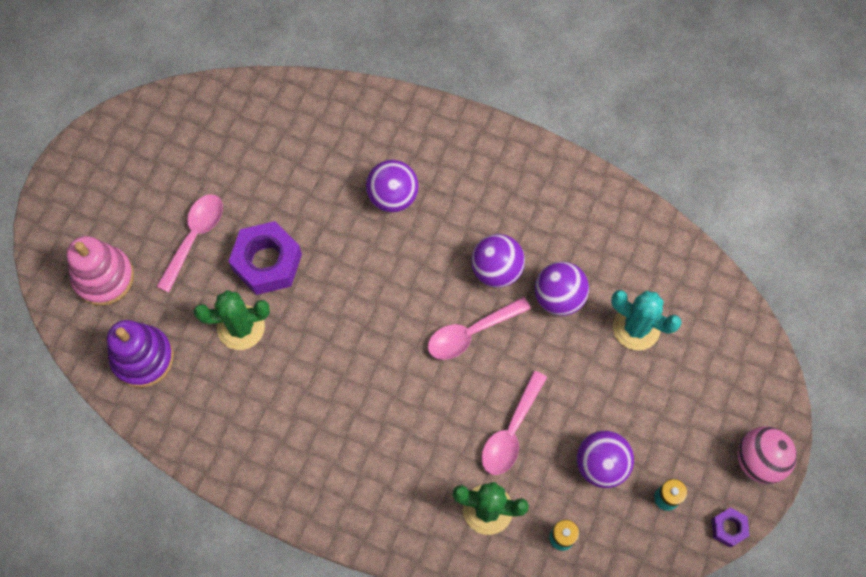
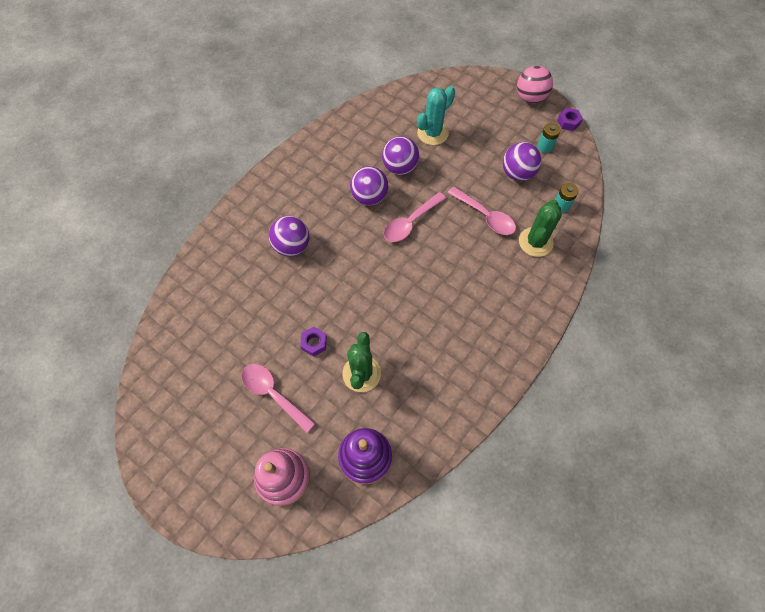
camera: 75 degrees left, 5 degrees down
(267, 262) = (314, 343): purple nut -> purple nut, size x0.49
(471, 333) = (410, 222): pink spoon -> pink spoon turned 60 degrees clockwise

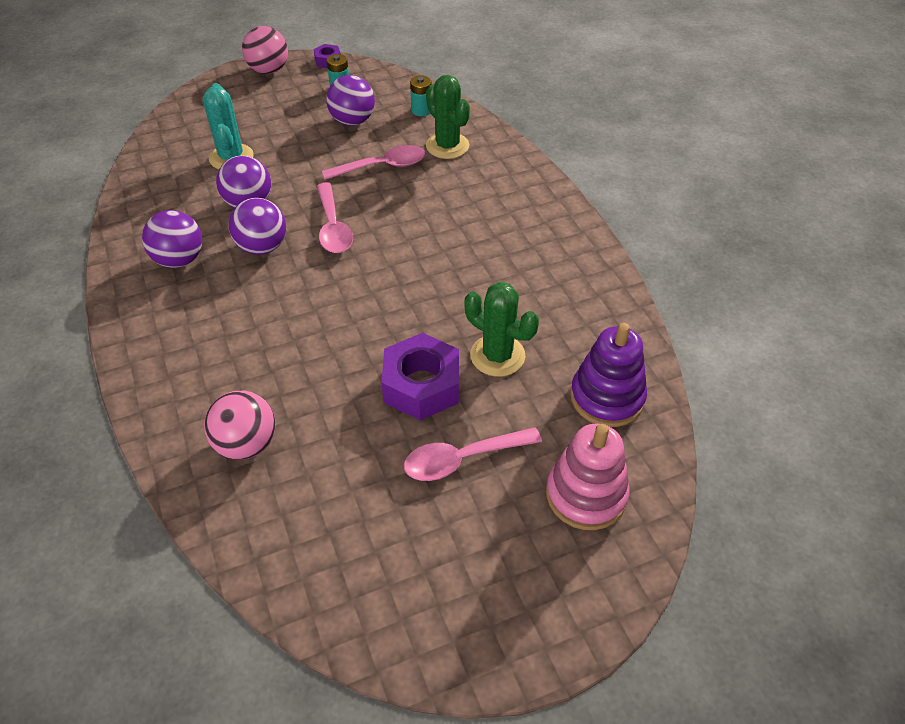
camera: 60 degrees left, 15 degrees down
(227, 279) = (247, 444): none -> pink ball
(292, 246) = (260, 351): purple ball -> purple ball (179, 259)
(314, 343) = (421, 385): purple nut -> purple nut, size x2.03

